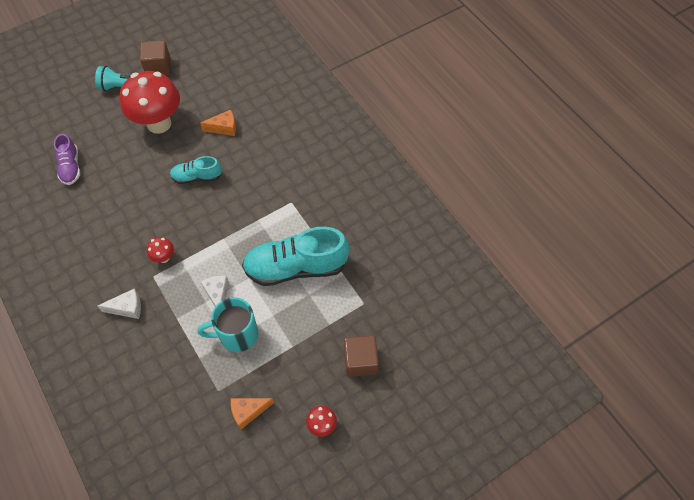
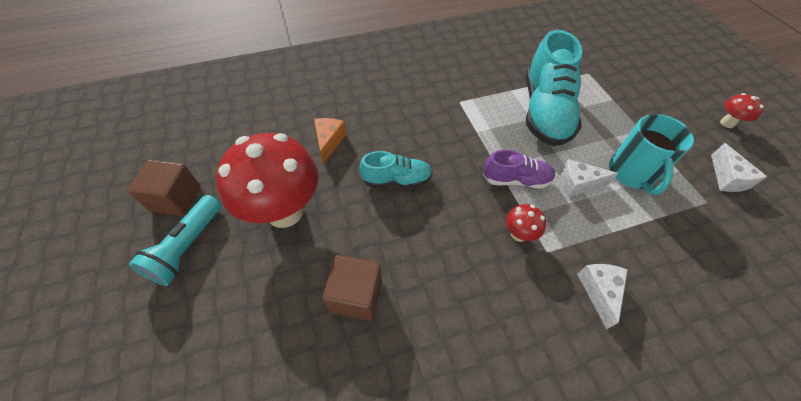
camera: 75 degrees left, 5 degrees down
(70, 167) = (312, 356): purple shoe -> purple shoe (516, 180)
(197, 177) = (397, 180): turquoise shoe -> turquoise shoe turned 105 degrees counterclockwise
(248, 412) = (727, 178): orange cheese -> white cheese
(360, 361) = (652, 86): brown cube -> brown cube (356, 295)

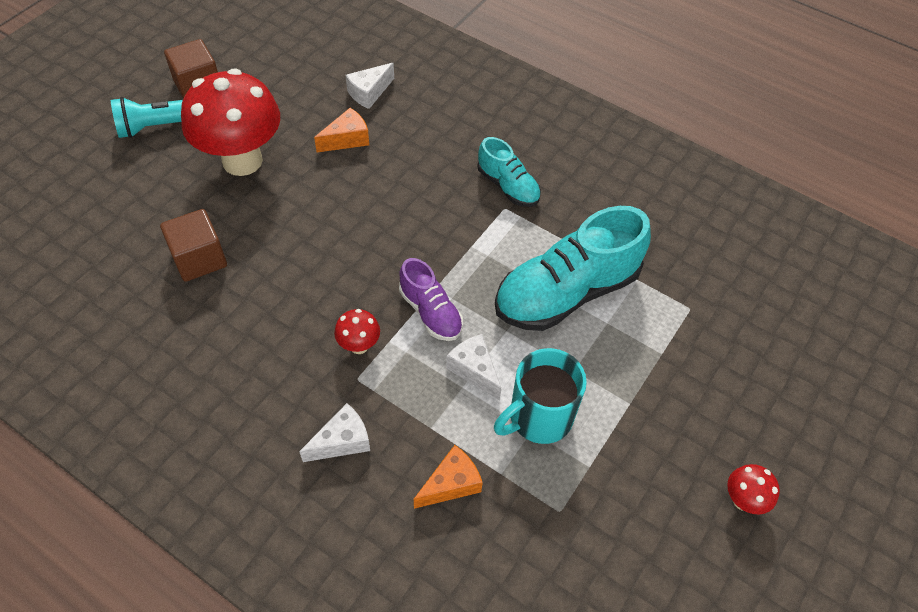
camera: 50 degrees right, 0 degrees up
(397, 180) = (345, 216): turquoise shoe -> turquoise shoe (508, 186)
(665, 246) = (451, 484): none -> orange cheese
(727, 178) = (625, 524): white cheese -> white cheese (369, 93)

